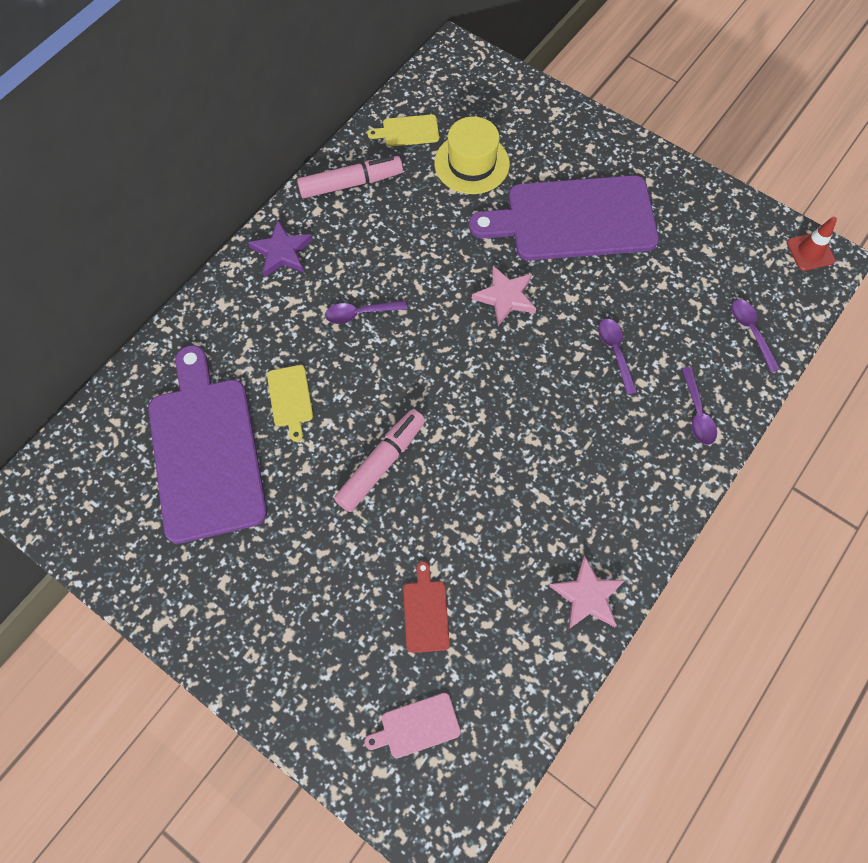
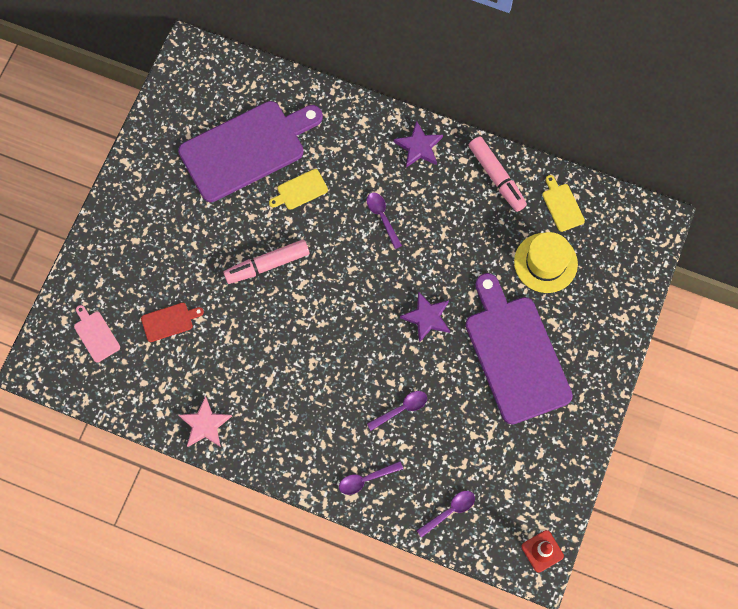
camera: 75 degrees right, 5 degrees up
(381, 463) = (267, 265): pink marker -> pink marker turned 135 degrees clockwise
(505, 297) = (427, 317): pink star -> purple star

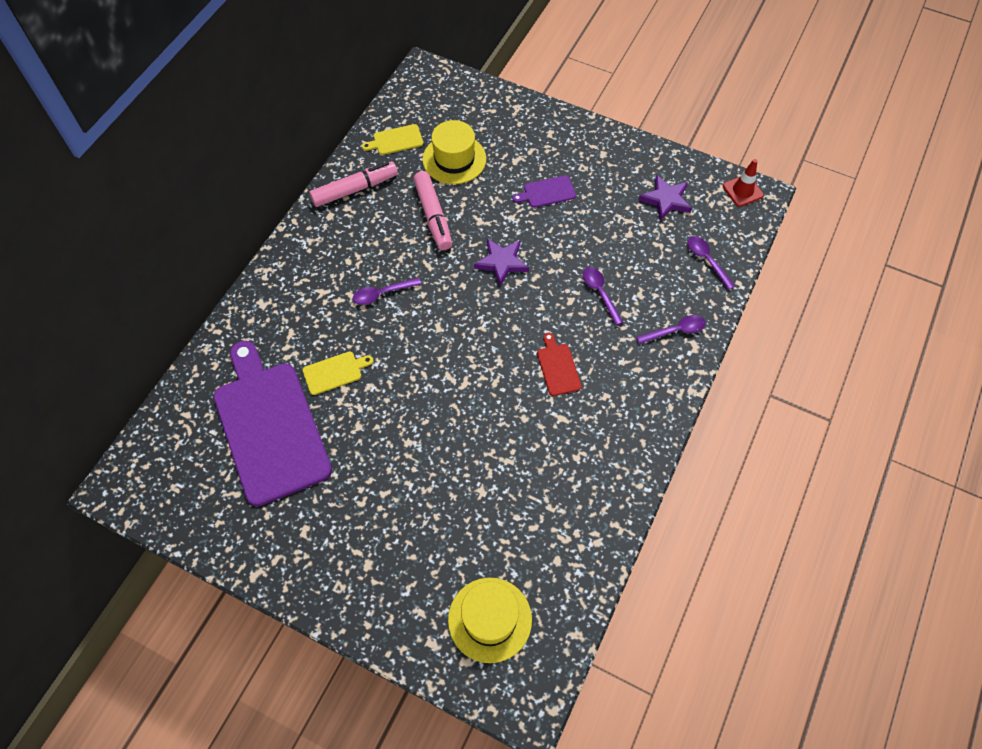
camera: 85 degrees left, 10 degrees down
(95, 334) = (490, 619): pink cutting board -> yellow hat
(169, 321) = (481, 526): red cutting board -> red cutting board (558, 367)
(205, 424) = (612, 490): pink star -> none
(267, 265) = (422, 412): pink marker -> pink marker (433, 216)
(300, 190) = (335, 372): yellow cutting board -> yellow cutting board turned 90 degrees counterclockwise
(366, 479) = (675, 331): purple spoon -> purple spoon turned 90 degrees counterclockwise
(419, 147) = (306, 253): purple star -> purple star (666, 200)
(515, 354) = (547, 192): purple cutting board -> purple cutting board, size x0.40

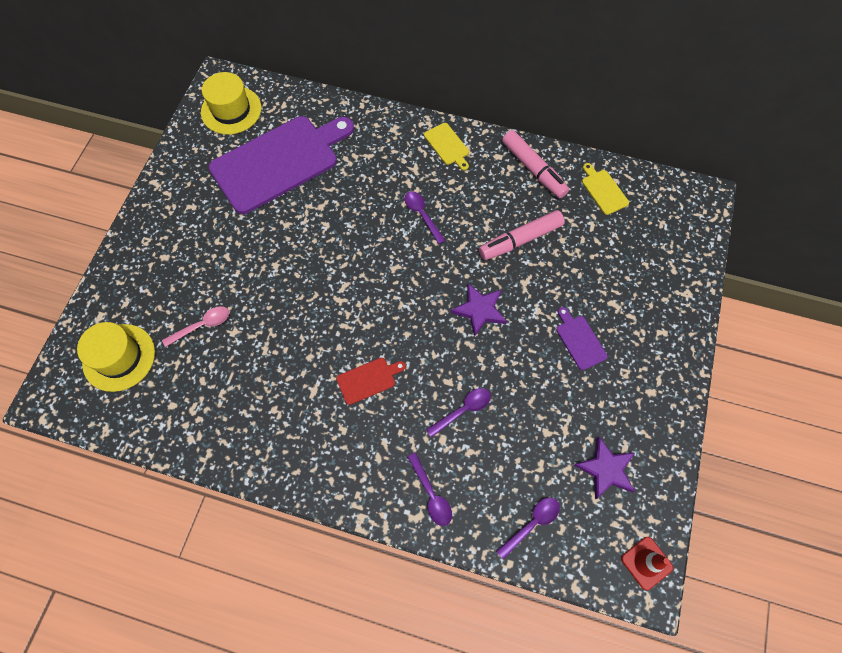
camera: 80 degrees right, 5 degrees up
(335, 372) = (335, 196): yellow cutting board -> yellow cutting board (447, 145)
(454, 159) = (596, 246): yellow hat -> yellow hat (231, 110)
(467, 524) = (202, 326): none -> pink spoon

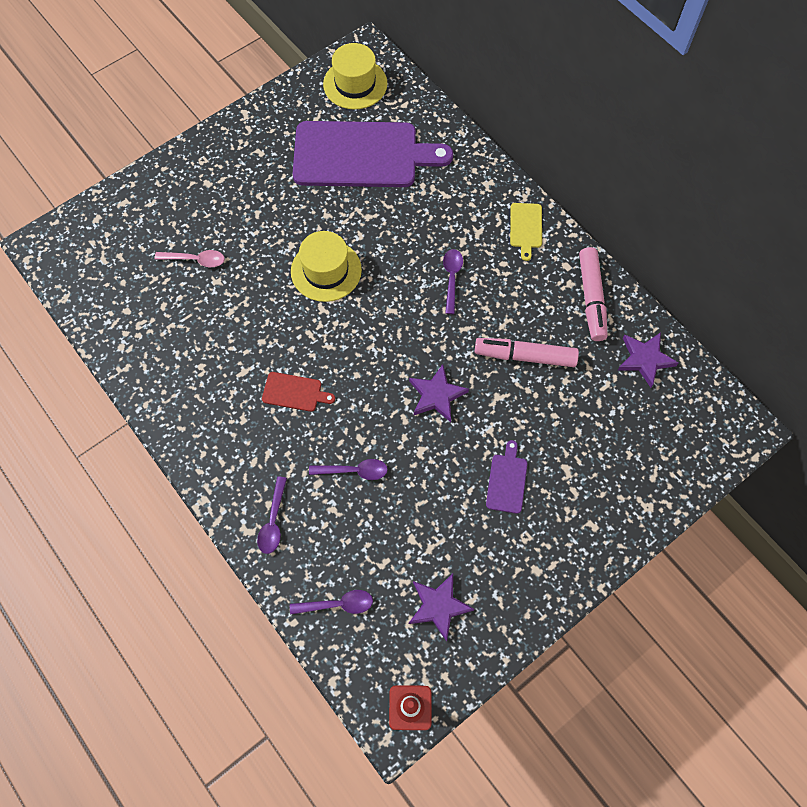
camera: 35 degrees right, 0 degrees up
(119, 357) = (114, 245): yellow hat -> yellow hat (326, 270)
(603, 190) = (645, 359): yellow cutting board -> purple star

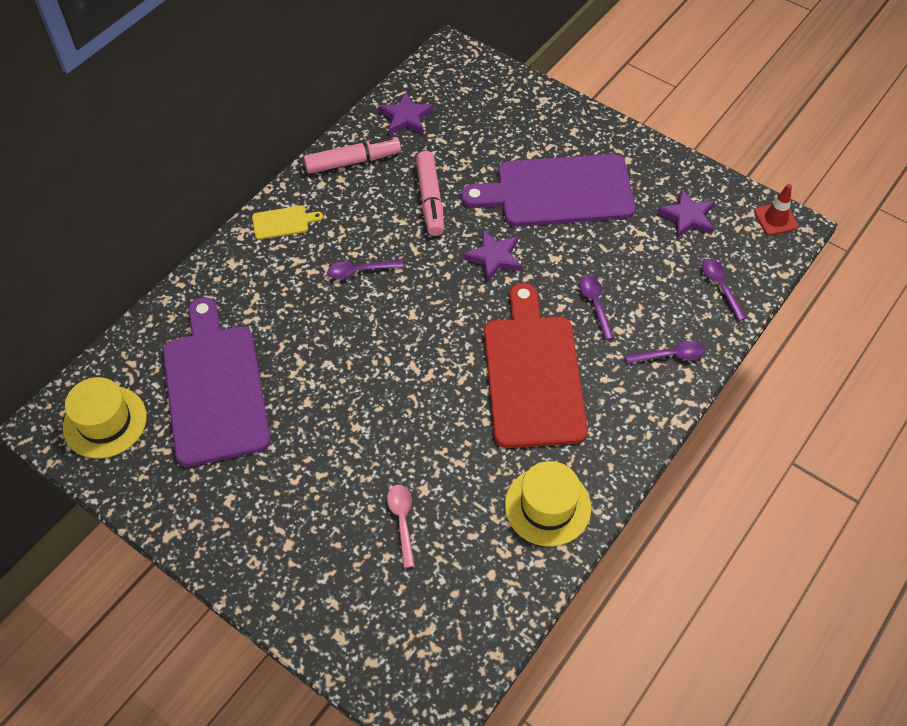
camera: 105 degrees left, 10 degrees down
(295, 392) = (533, 374): red cutting board -> red cutting board, size x2.48
(326, 270) = (380, 384): yellow hat -> yellow hat (547, 506)
(507, 480) = (558, 191): purple cutting board -> purple cutting board, size x2.48

